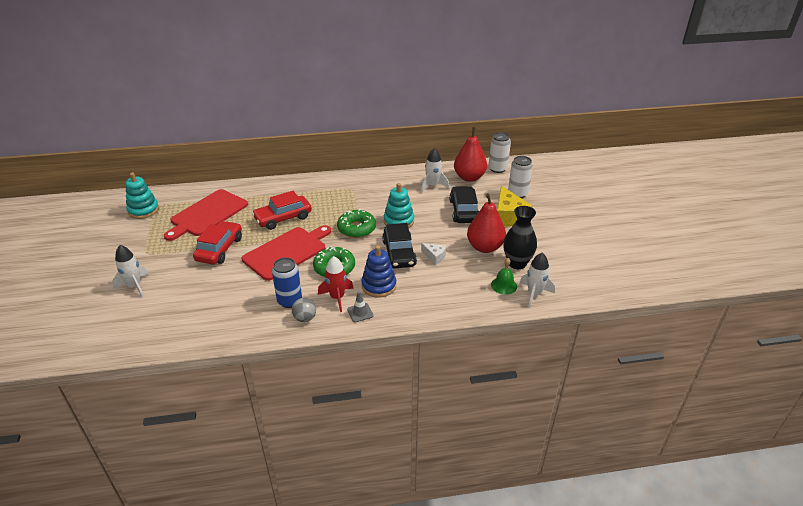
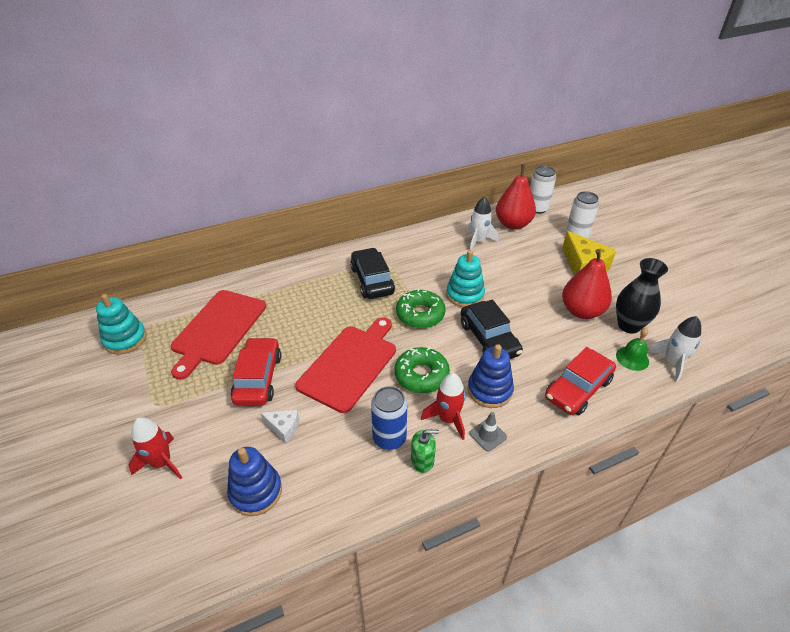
camera: 15 degrees left, 5 degrees up
(135, 286) = (162, 463): white rocket -> red rocket
(185, 313) = (256, 492): none -> blue stacking toy
(283, 218) = (321, 316): red car -> red car (578, 389)
(305, 318) = (422, 460): grey ball -> green soap dispenser
(434, 257) = (533, 335): white cheese -> white cheese (283, 428)
(464, 211) = (531, 268): black car -> black car (372, 280)

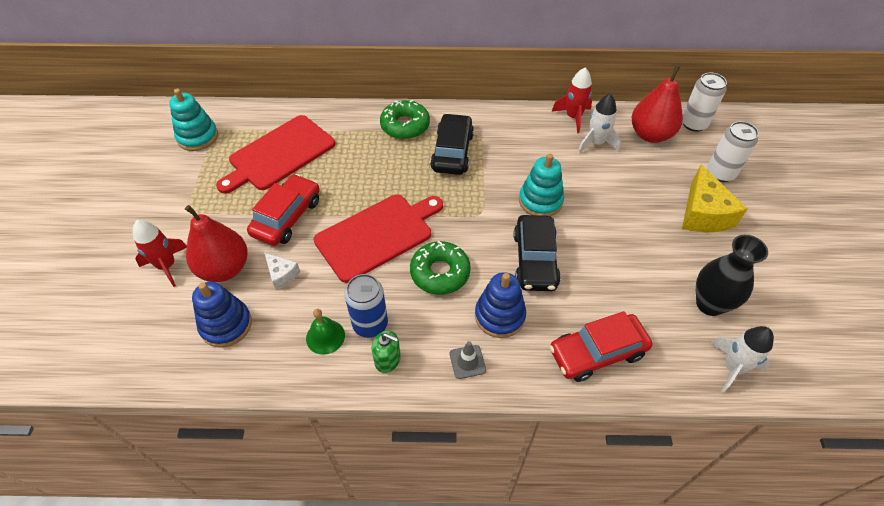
camera: 25 degrees right, 10 degrees up
(420, 314) = (479, 206): green donut -> green donut (405, 125)
(448, 419) = (437, 329): red rocket -> red rocket (573, 117)
(581, 311) = (663, 266): red pear -> red pear (224, 268)
(632, 358) = (686, 343): green bell -> green bell (325, 336)

